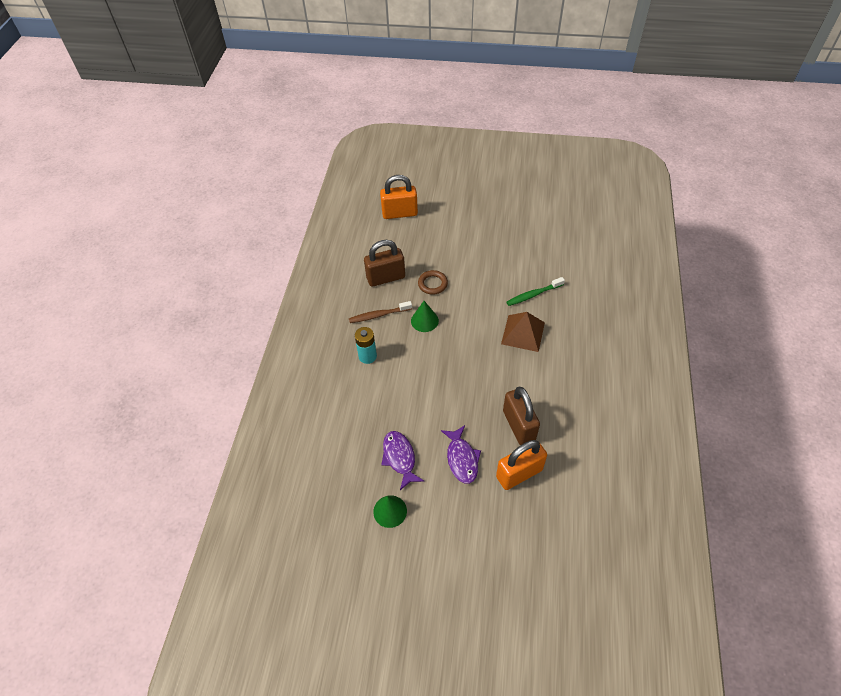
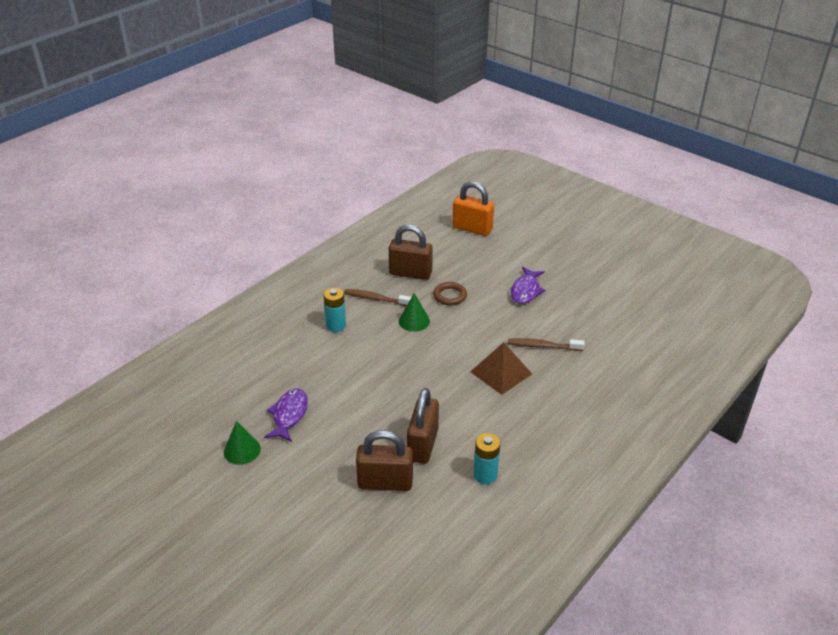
camera: 30 degrees right, 15 degrees down
(462, 459) = (343, 444): purple fish -> purple fish (526, 291)
(519, 473) = (385, 482): orange padlock -> brown padlock
(533, 295) = (543, 346): green toothbrush -> brown toothbrush
(580, 425) = (485, 475): none -> turquoise battery

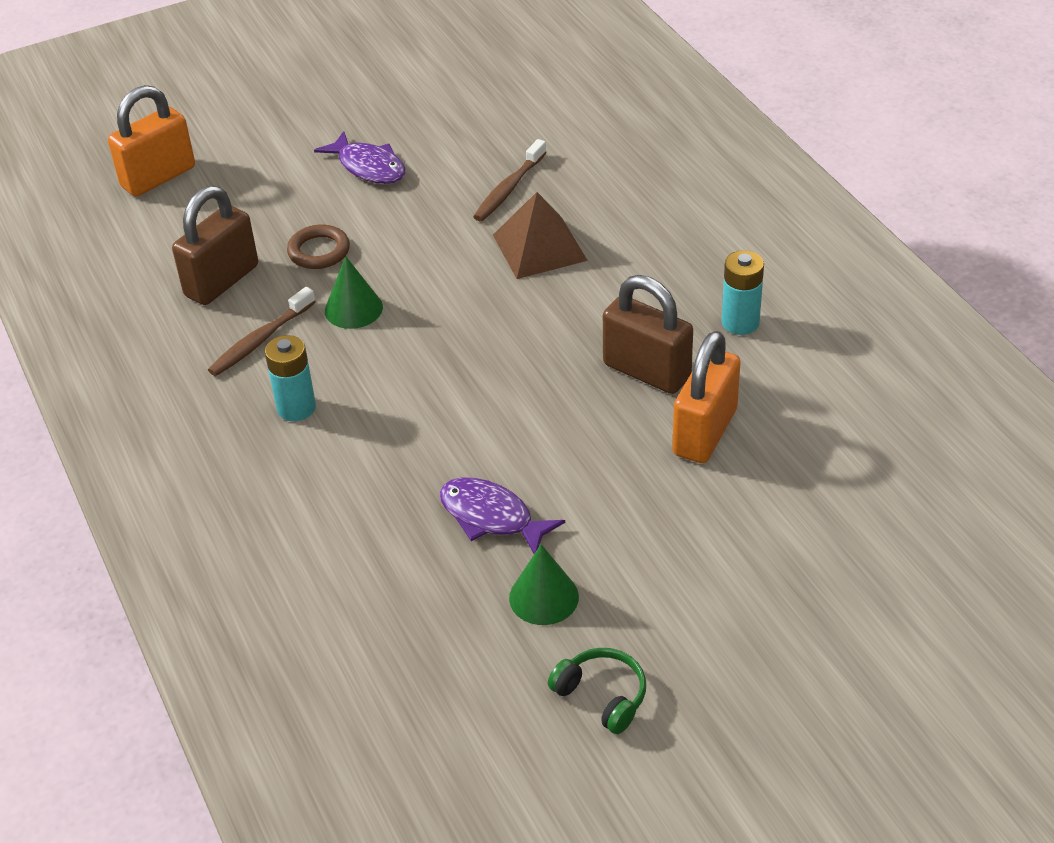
camera: 65 degrees left, 5 degrees up
(183, 491) = (602, 696): none -> green headphones
(385, 482) = (705, 432): brown padlock -> orange padlock

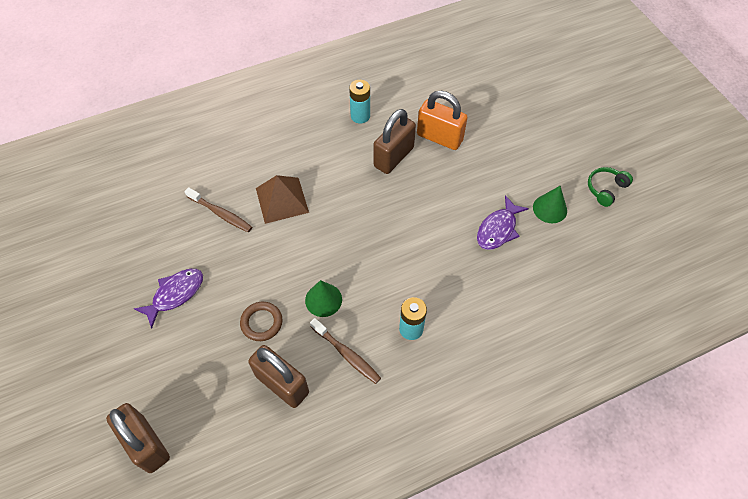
camera: 90 degrees left, 15 degrees up
(158, 177) = (146, 444): orange padlock -> brown padlock

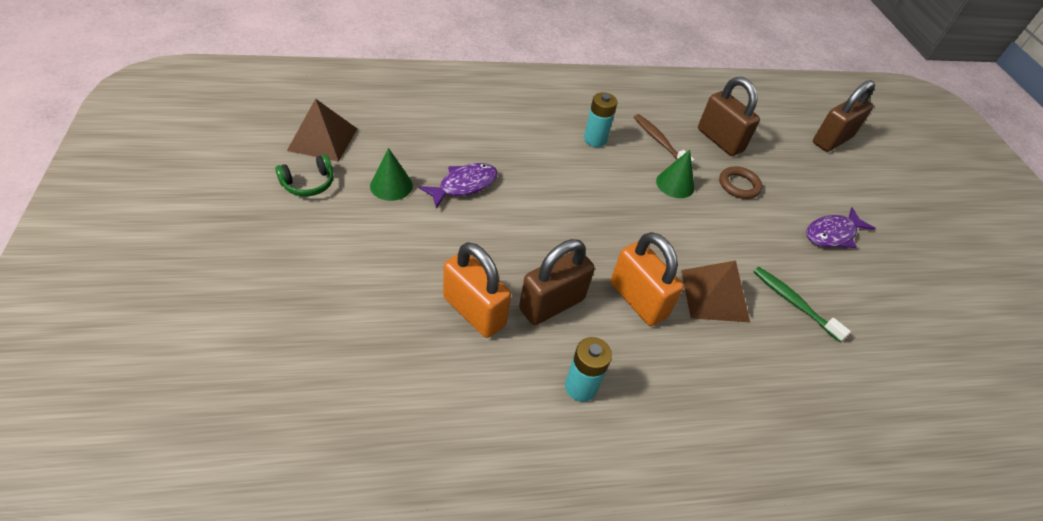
camera: 170 degrees left, 10 degrees down
(146, 444) = (831, 140): brown padlock -> brown padlock turned 75 degrees clockwise
(221, 214) = (793, 303): brown toothbrush -> green toothbrush
(337, 178) = (638, 300): none -> orange padlock
(632, 233) = (323, 139): none -> brown pyramid

